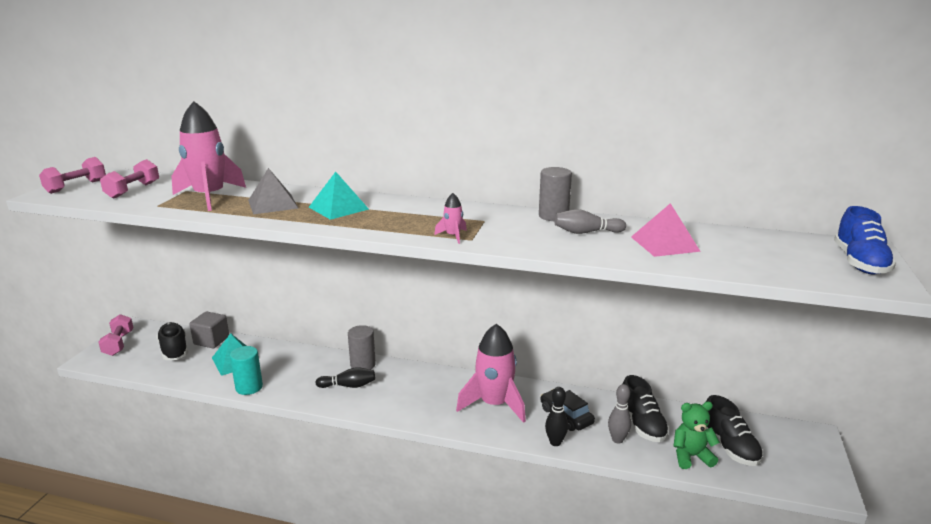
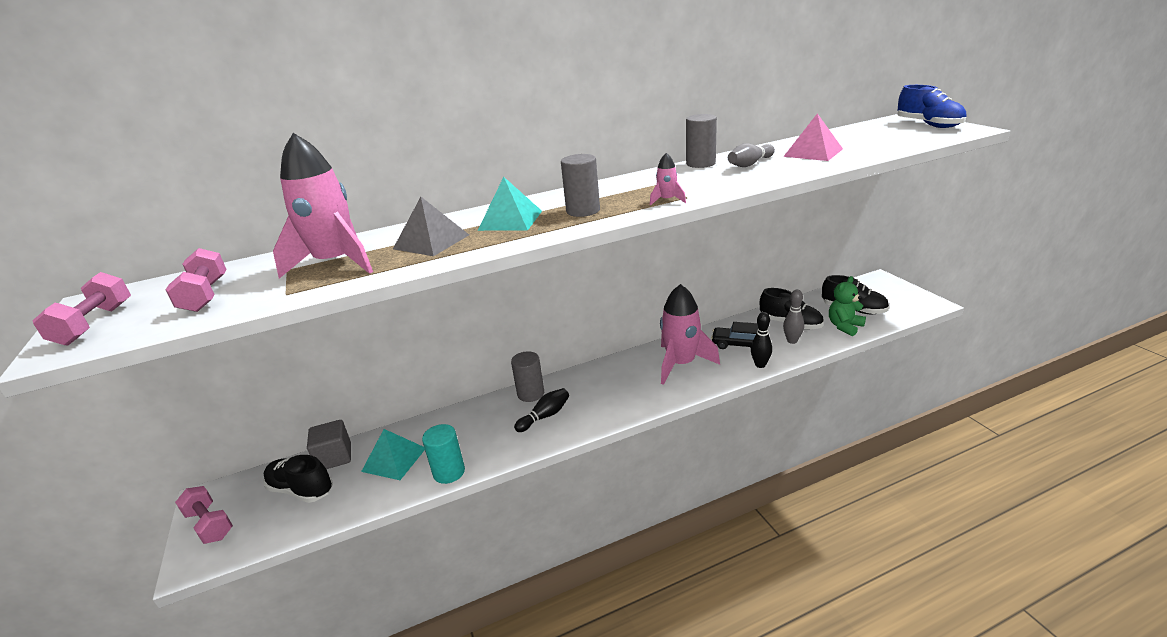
camera: 35 degrees left, 5 degrees up
(389, 220) = (583, 211): none -> grey cylinder

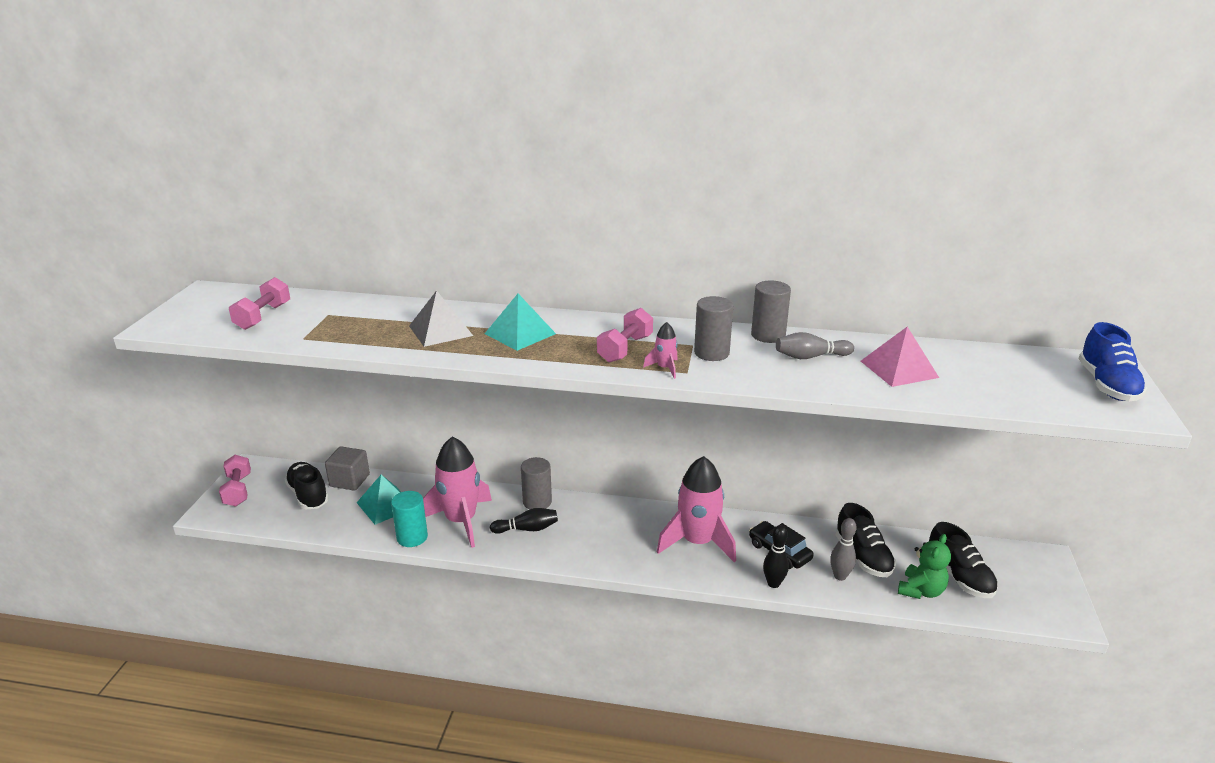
camera: 30 degrees right, 0 degrees up
(95, 324) = (190, 313): pink dumbbell -> pink dumbbell (625, 349)
(336, 263) = (361, 323): pink rocket -> pink rocket (461, 521)
(583, 211) = (584, 348): grey cylinder -> grey cylinder (711, 353)
(844, 326) = (921, 591): green teddy bear -> green teddy bear turned 135 degrees clockwise

